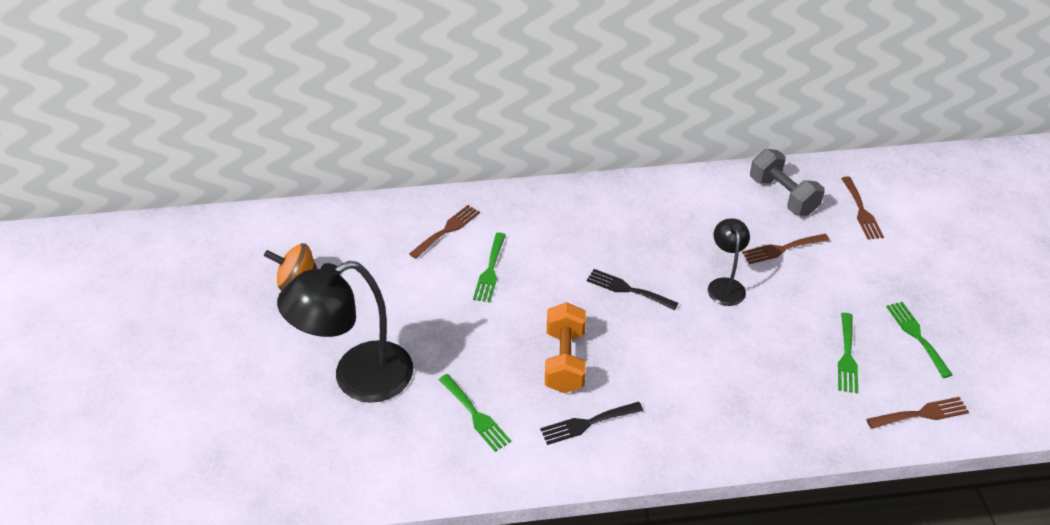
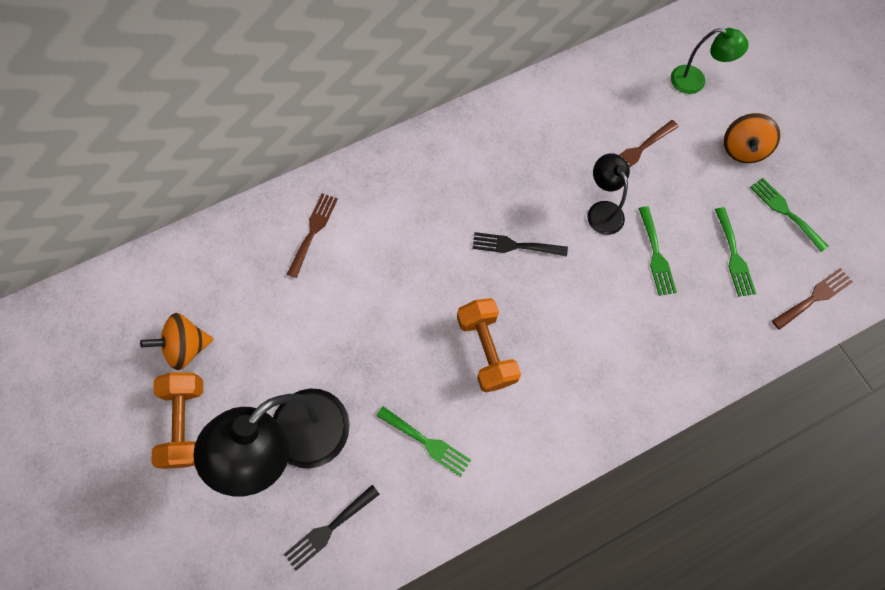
camera: 20 degrees left, 25 degrees up
(270, 336) = (187, 423): none -> orange dumbbell
(490, 271) = (375, 267): green fork -> green fork (656, 255)
(587, 423) = (532, 414): black fork -> black fork (329, 529)
(782, 196) = (619, 85): grey dumbbell -> none
(861, 211) = (695, 81): brown fork -> green lamp
(889, 274) = (742, 149): none -> orange spinning top

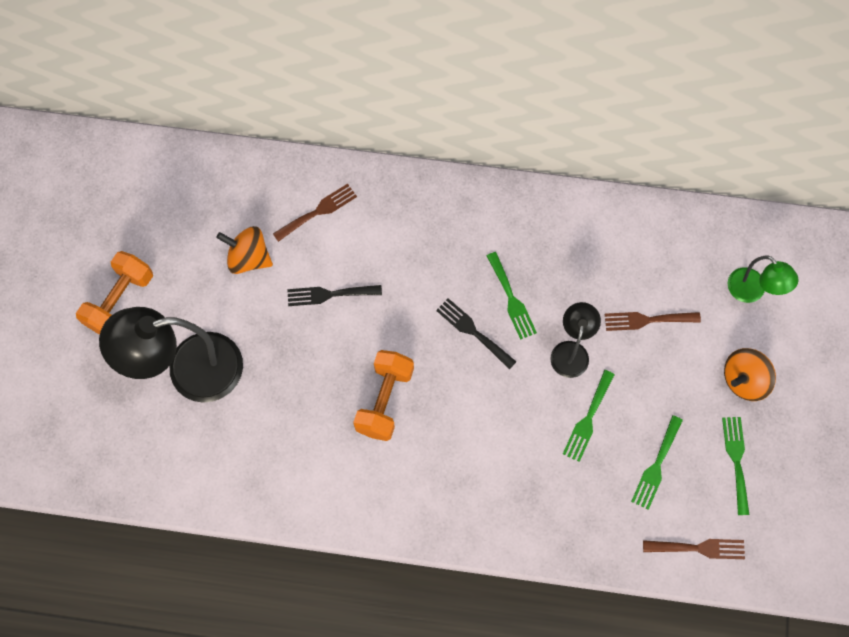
camera: 35 degrees right, 0 degrees up
(187, 347) = (159, 242): orange spinning top -> orange spinning top (248, 258)
(329, 529) = (167, 451): black fork -> black fork (329, 294)
(427, 442) = (285, 439): green fork -> green fork (511, 299)

